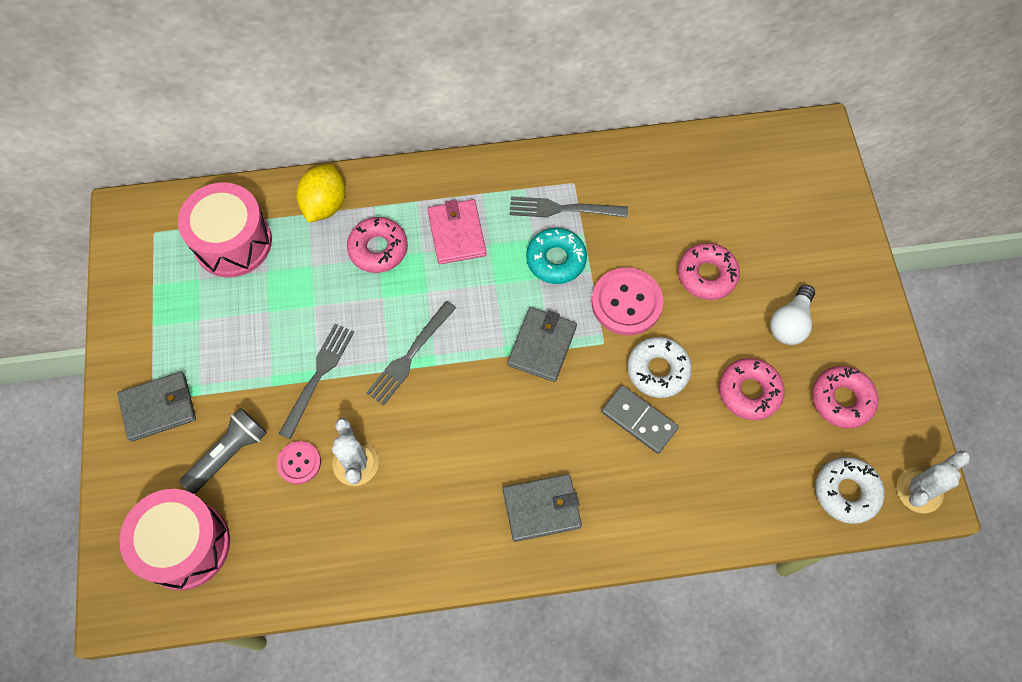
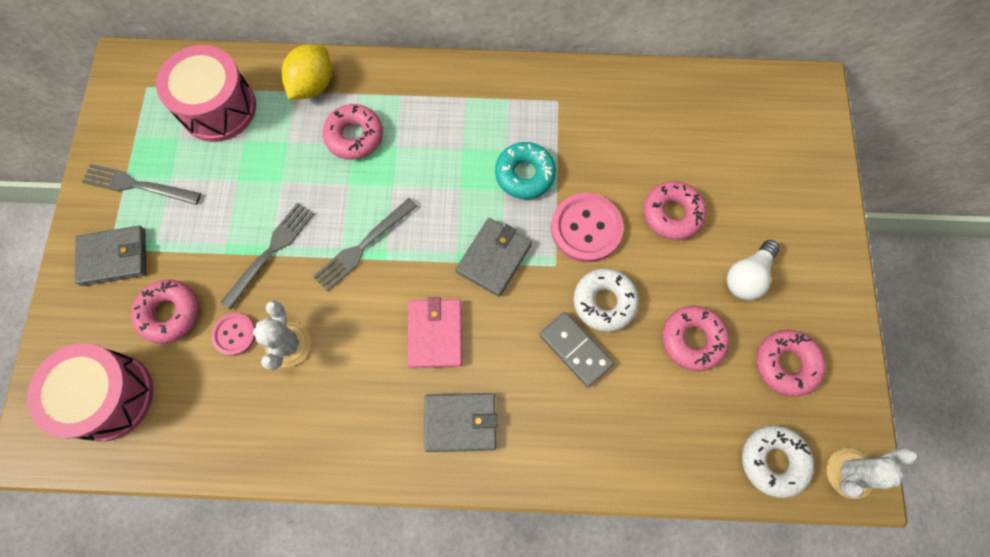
camera: 10 degrees right, 5 degrees up
(229, 453) = (170, 313): grey flashlight -> pink donut
(457, 233) = (433, 133): pink wallet -> pink wallet (435, 334)
(562, 209) = (540, 125): grey fork -> grey fork (136, 185)

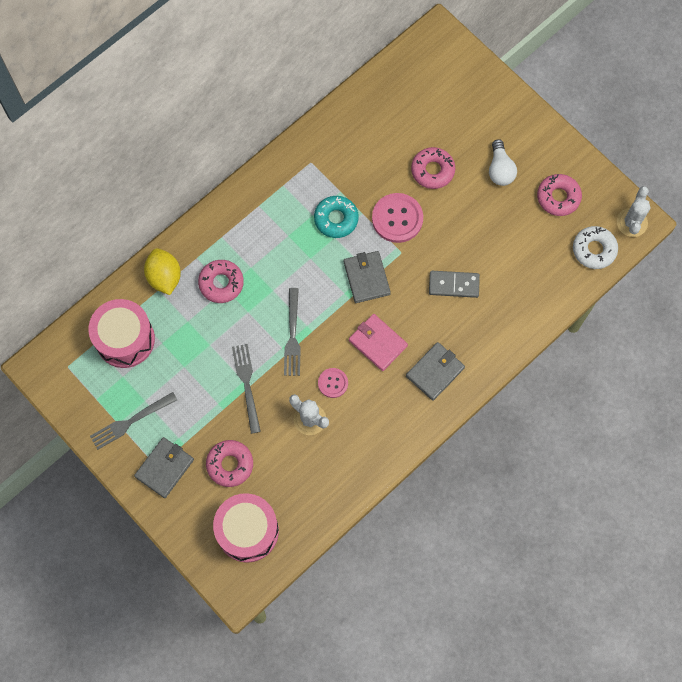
camera: 45 degrees left, 0 degrees up
(234, 334) = (276, 441): pink button -> pink button (333, 383)
(604, 302) = (444, 248): white donut -> none
(692, 340) = (504, 227): pink donut -> none

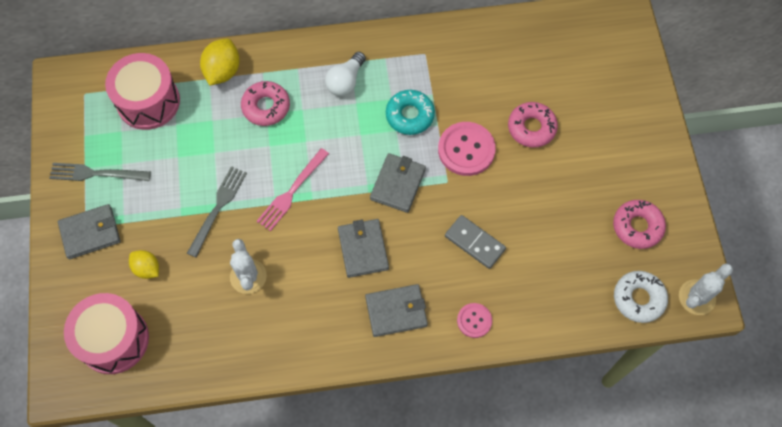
camera: 35 degrees right, 5 degrees down
(230, 464) = (147, 268): pink donut -> yellow lemon
(292, 336) = (291, 192): grey fork -> pink fork
(333, 383) = (294, 258): pink button -> pink button (474, 320)
(377, 343) = (363, 249): pink wallet -> grey wallet
(500, 169) = (597, 166): white light bulb -> white light bulb (345, 81)

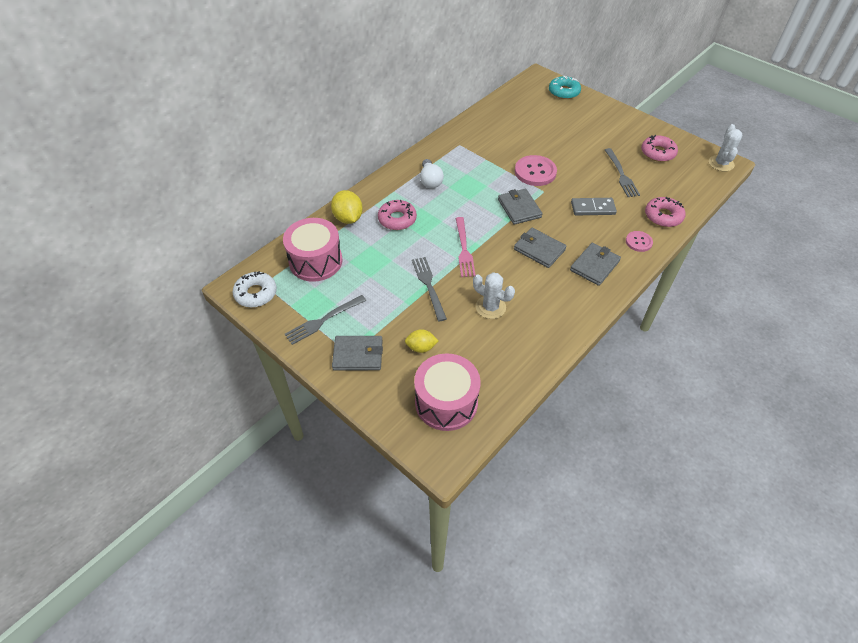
camera: 40 degrees left, 15 degrees down
(90, 233) = (358, 355): grey wallet -> grey wallet turned 60 degrees clockwise
(410, 115) = (486, 175): turquoise donut -> turquoise donut (564, 92)
(531, 128) = (555, 144): pink donut -> pink donut (663, 216)
(557, 224) = (621, 175): none -> grey fork
(638, 298) = (698, 180): white donut -> white donut (256, 293)

